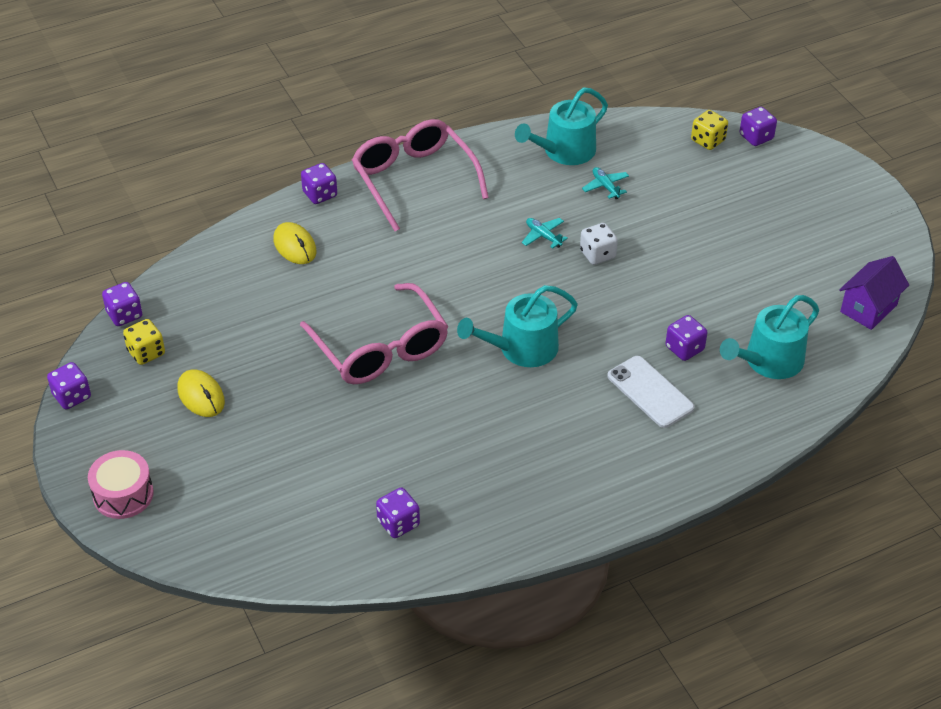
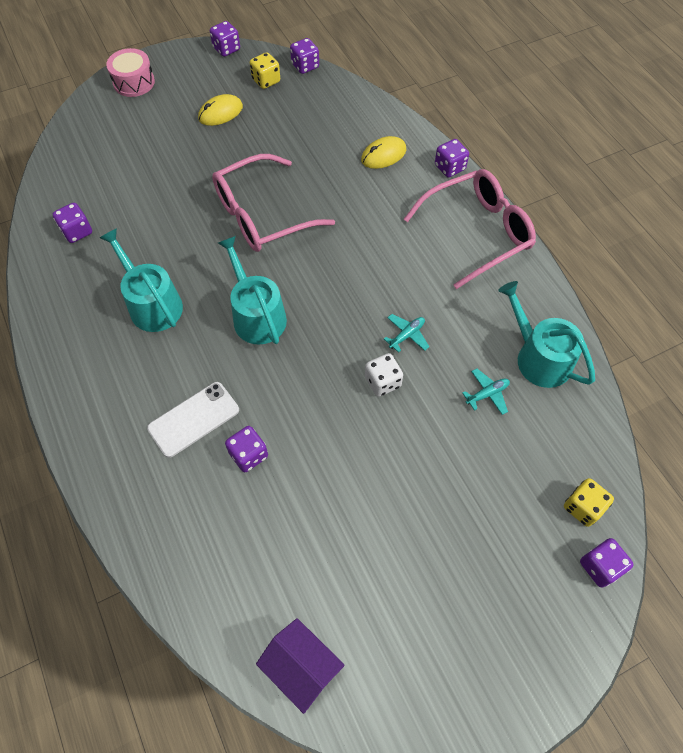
camera: 90 degrees right, 15 degrees up
(768, 361) = (225, 538): turquoise watering can -> turquoise watering can (152, 304)

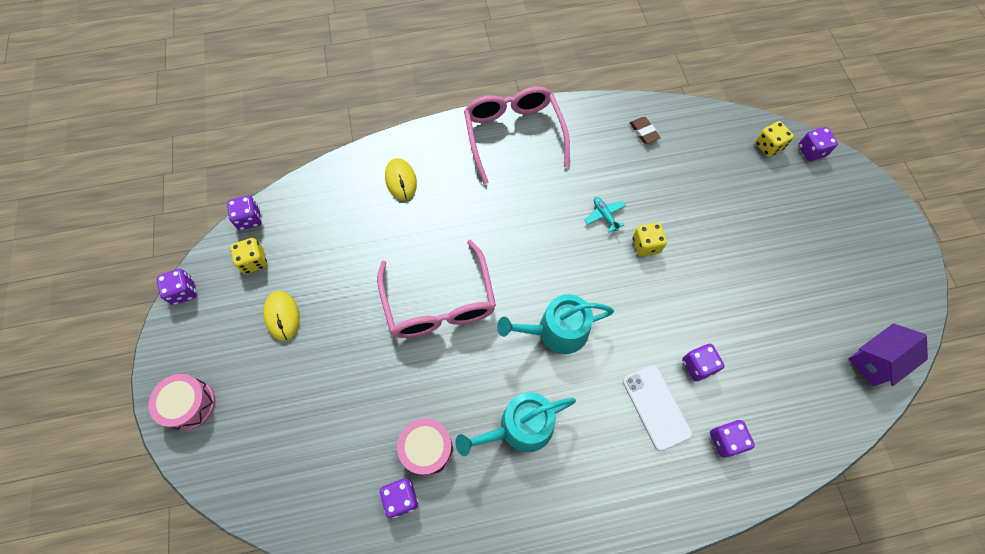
camera: 75 degrees left, 5 degrees up
(121, 239) = (427, 449): none -> pink drum
(382, 382) = (646, 245): white dice -> yellow dice
(449, 167) = (435, 133): purple dice -> purple dice (725, 440)
(487, 394) = (669, 175): turquoise plane -> none
(538, 357) = (644, 132): turquoise watering can -> brown eraser

